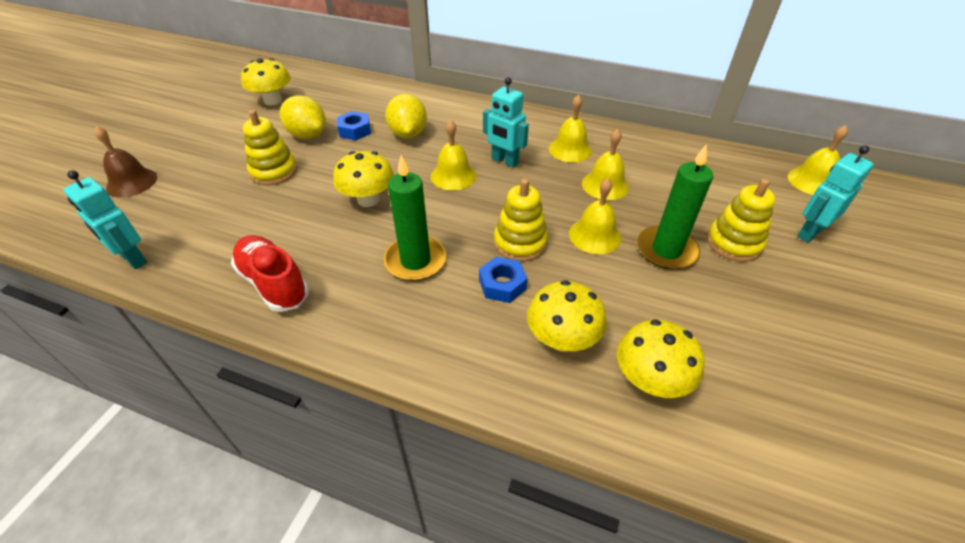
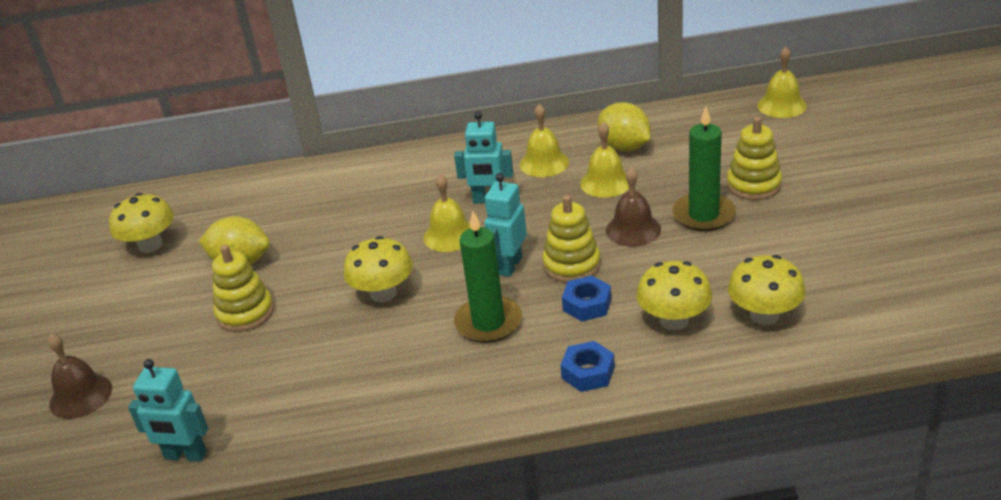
camera: 25 degrees left, 10 degrees down
(274, 283) = (368, 403): red shoe -> none
(355, 130) = (292, 236): blue nut -> blue nut (588, 372)
(408, 134) = (358, 215): yellow lemon -> yellow lemon (624, 147)
(595, 235) = (633, 229): yellow bell -> brown bell
(809, 233) = (807, 151): turquoise robot -> turquoise robot (509, 266)

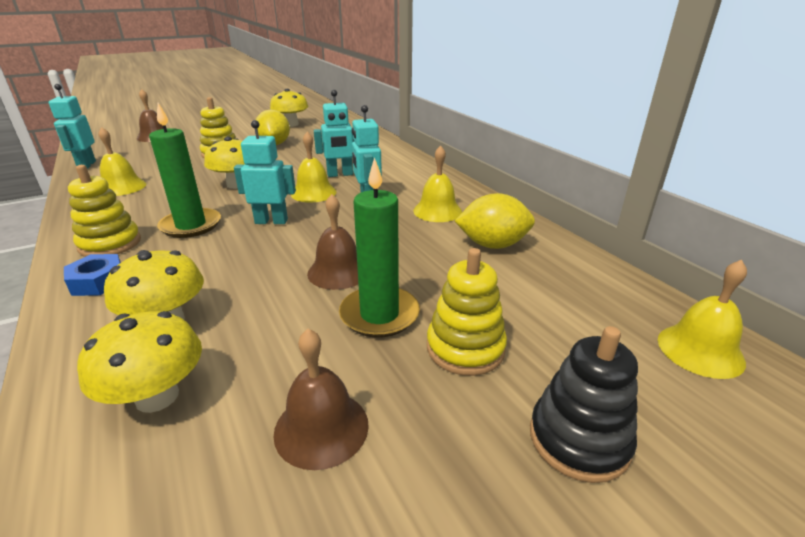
camera: 65 degrees right, 5 degrees down
(405, 213) = (340, 174): none -> turquoise robot
(571, 265) = (273, 248): yellow stacking toy -> yellow stacking toy (110, 244)
(587, 304) = (207, 265): blue nut -> none
(606, 182) = (420, 244): yellow bell -> yellow bell (122, 187)
(624, 147) = (492, 245): yellow lemon -> yellow lemon turned 60 degrees clockwise
(809, 247) = (321, 428): none -> brown bell
(837, 164) = (578, 439): none -> black stacking toy

